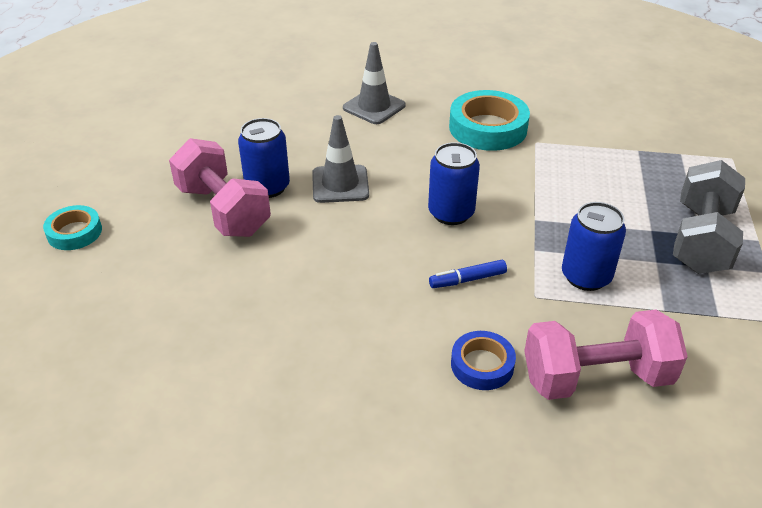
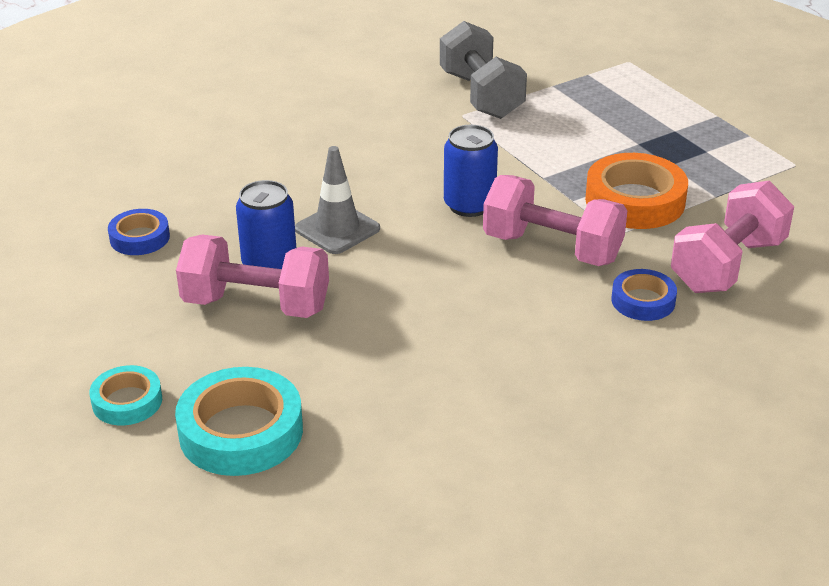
camera: 40 degrees left, 5 degrees down
(222, 130) = (140, 238): none -> blue tape
(374, 107) = (269, 147): grey traffic cone -> none
(467, 279) = (552, 248): blue marker -> pink dumbbell
(488, 128) = (404, 121): turquoise tape -> turquoise tape (241, 431)
(586, 276) = (635, 201): blue can -> orange tape
(701, 239) = (680, 134): grey dumbbell -> grey dumbbell (481, 95)

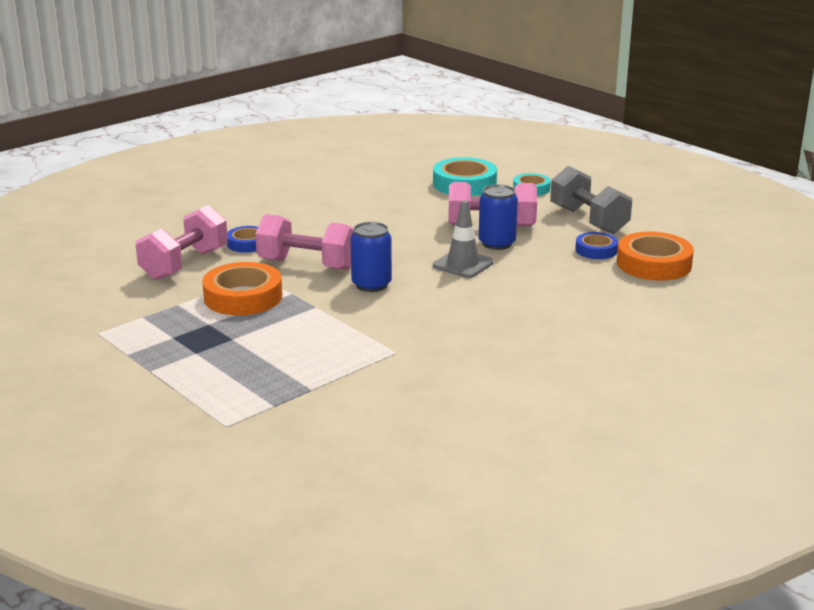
camera: 170 degrees right, 10 degrees down
(86, 206) = (653, 264): none -> orange tape
(481, 95) = (382, 373): grey dumbbell -> grey dumbbell (588, 220)

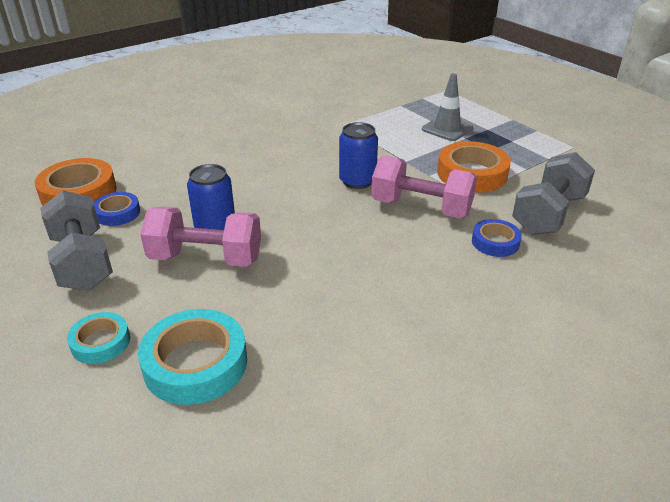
camera: 175 degrees left, 10 degrees up
(184, 264) = (548, 214): pink dumbbell -> grey dumbbell
(463, 264) = (264, 201): grey traffic cone -> grey traffic cone (447, 129)

